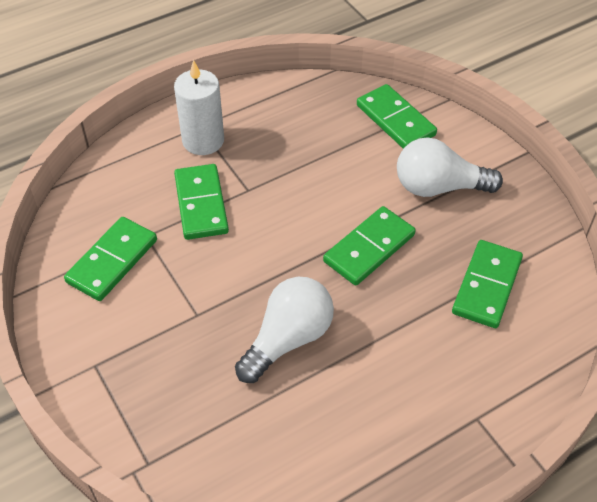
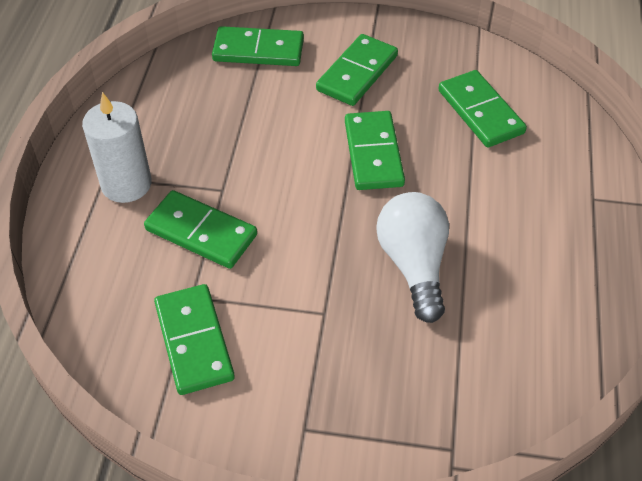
camera: 50 degrees left, 0 degrees up
(438, 187) = (357, 73): white light bulb -> green domino

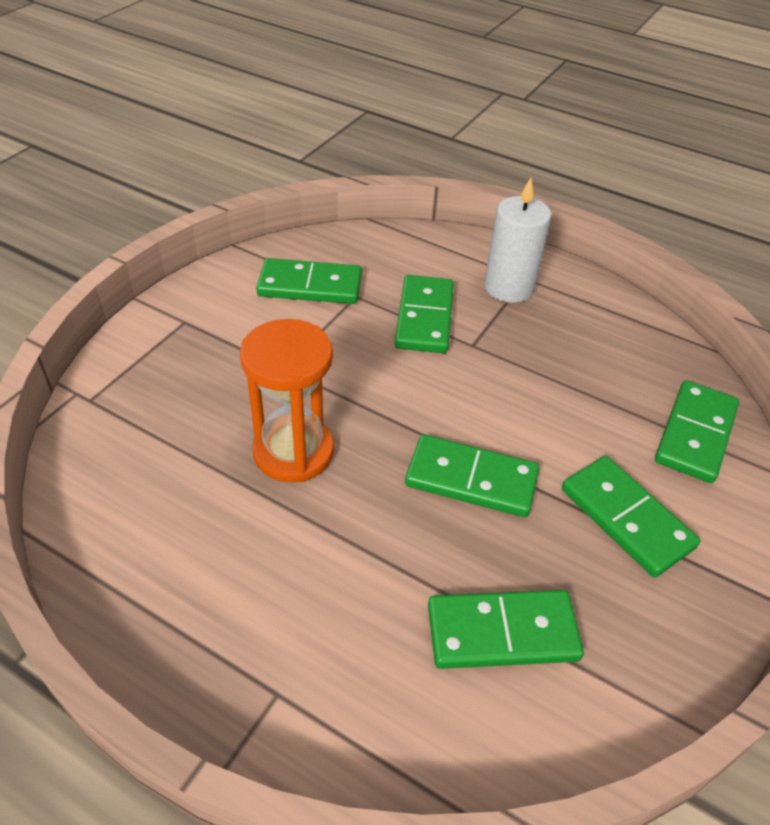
camera: 110 degrees right, 5 degrees down
(201, 232) = (425, 317): green domino -> green domino turned 45 degrees counterclockwise
(413, 265) = (293, 451): white light bulb -> orange hourglass

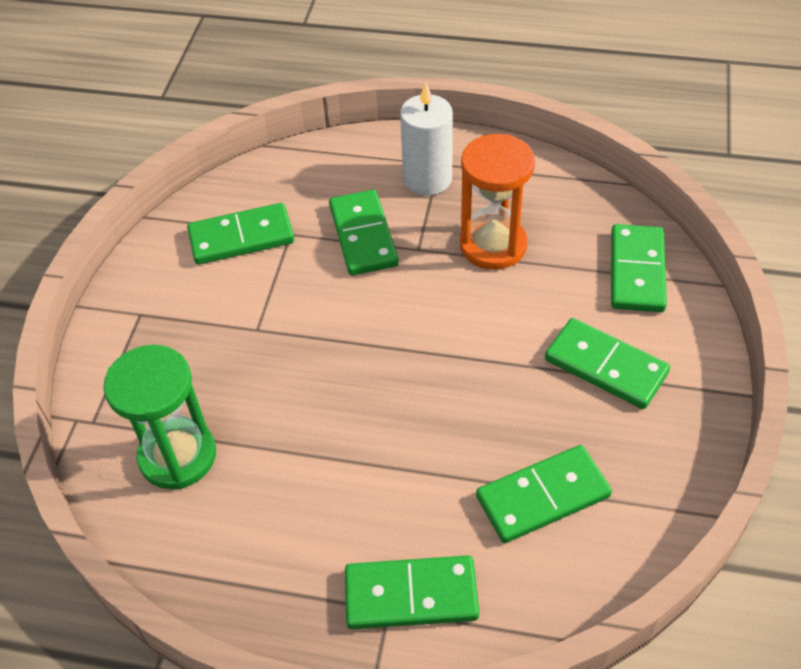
camera: 15 degrees left, 5 degrees up
(149, 457) = (178, 456): none -> green hourglass
(293, 451) = (304, 405): orange hourglass -> orange hourglass (493, 245)
(471, 479) = (467, 377): green domino -> green domino (411, 595)

